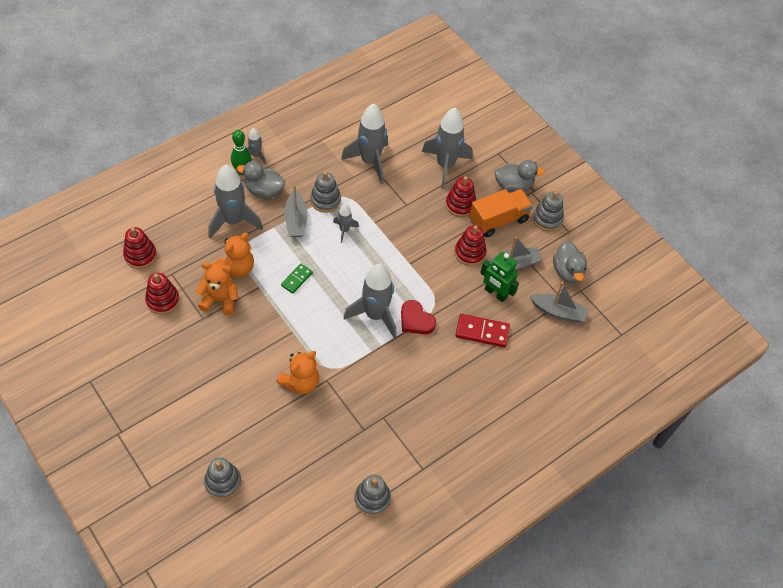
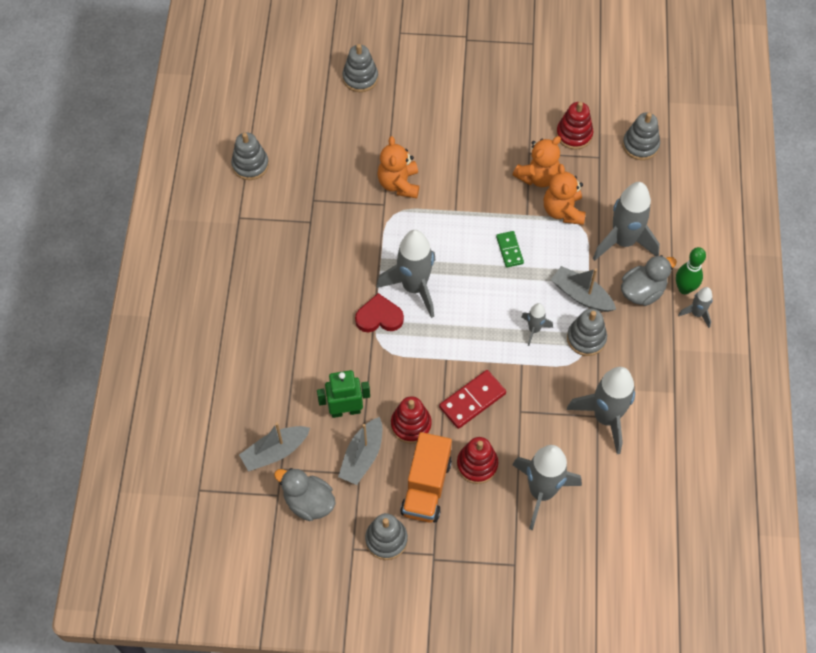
camera: 135 degrees right, 5 degrees up
(140, 255) = (640, 145): red stacking toy -> grey stacking toy
(482, 332) = (316, 364): red domino -> red domino (472, 400)
(513, 186) = (457, 542): grey duck -> none

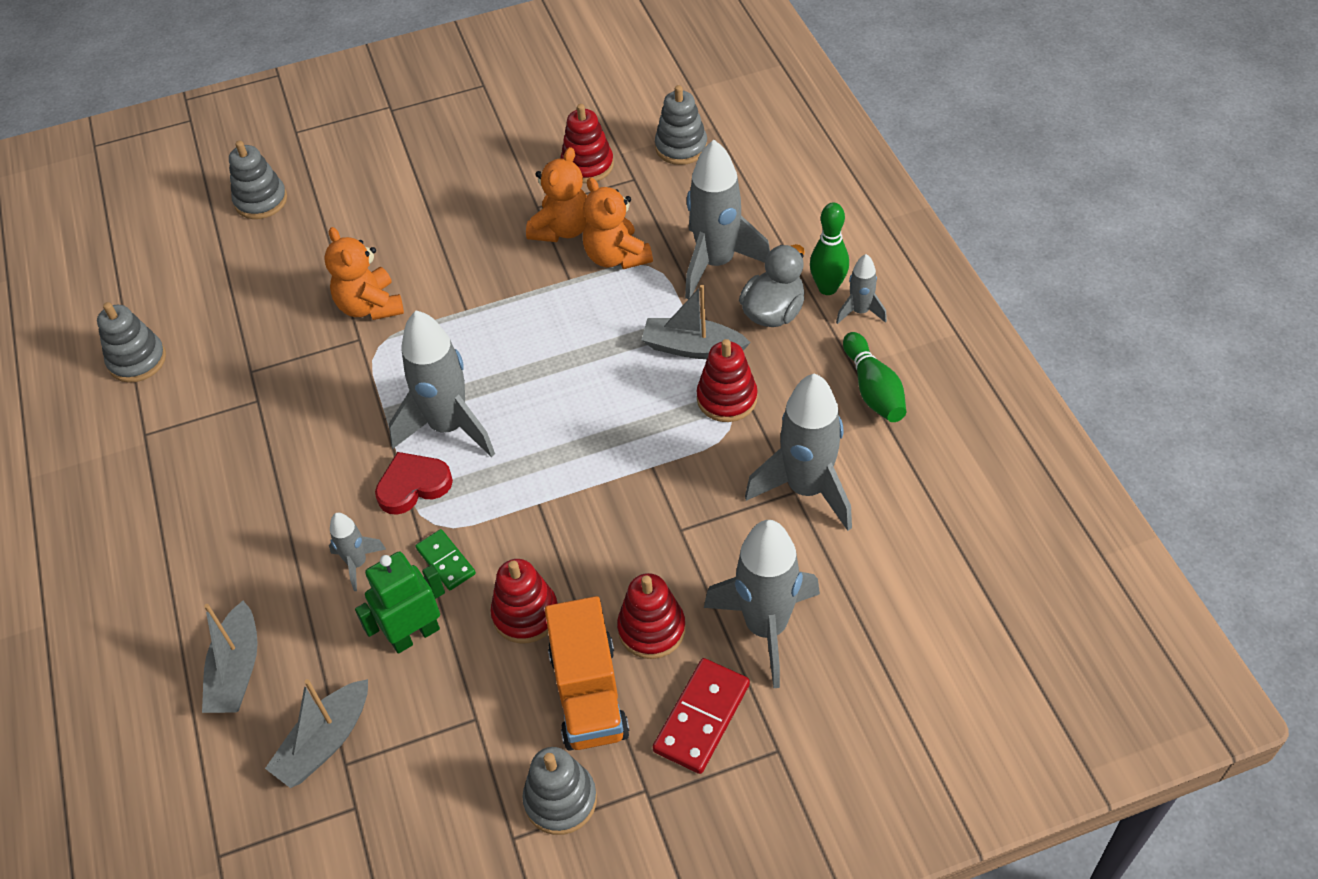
camera: 20 degrees left, 10 degrees down
(308, 502) = (410, 796): grey duck -> none
(362, 456) = (469, 690): grey boat -> grey boat (237, 670)
(472, 400) = (603, 543): red domino -> red domino (702, 718)
(509, 250) = (565, 330): green domino -> green domino (446, 561)
(534, 329) = (648, 415): grey rocket -> grey rocket (357, 563)
(586, 338) = (727, 398): grey stacking toy -> red stacking toy
(678, 370) = (873, 389): none -> green bowling pin

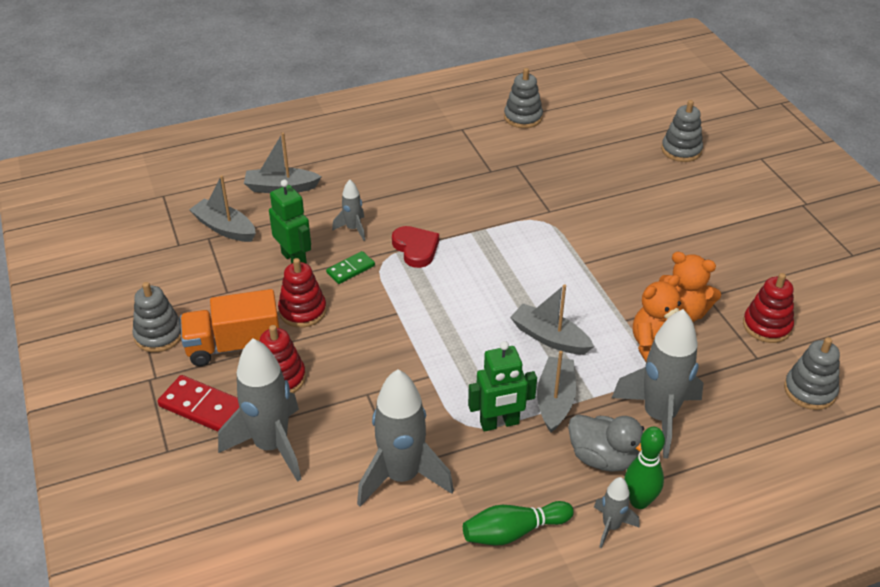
camera: 85 degrees right, 10 degrees down
(370, 306) = (582, 213): orange teddy bear -> none
(449, 427) = (468, 262): grey rocket -> none
(594, 348) = (549, 338): none -> grey boat
(727, 398) = (499, 423): red stacking toy -> green robot

